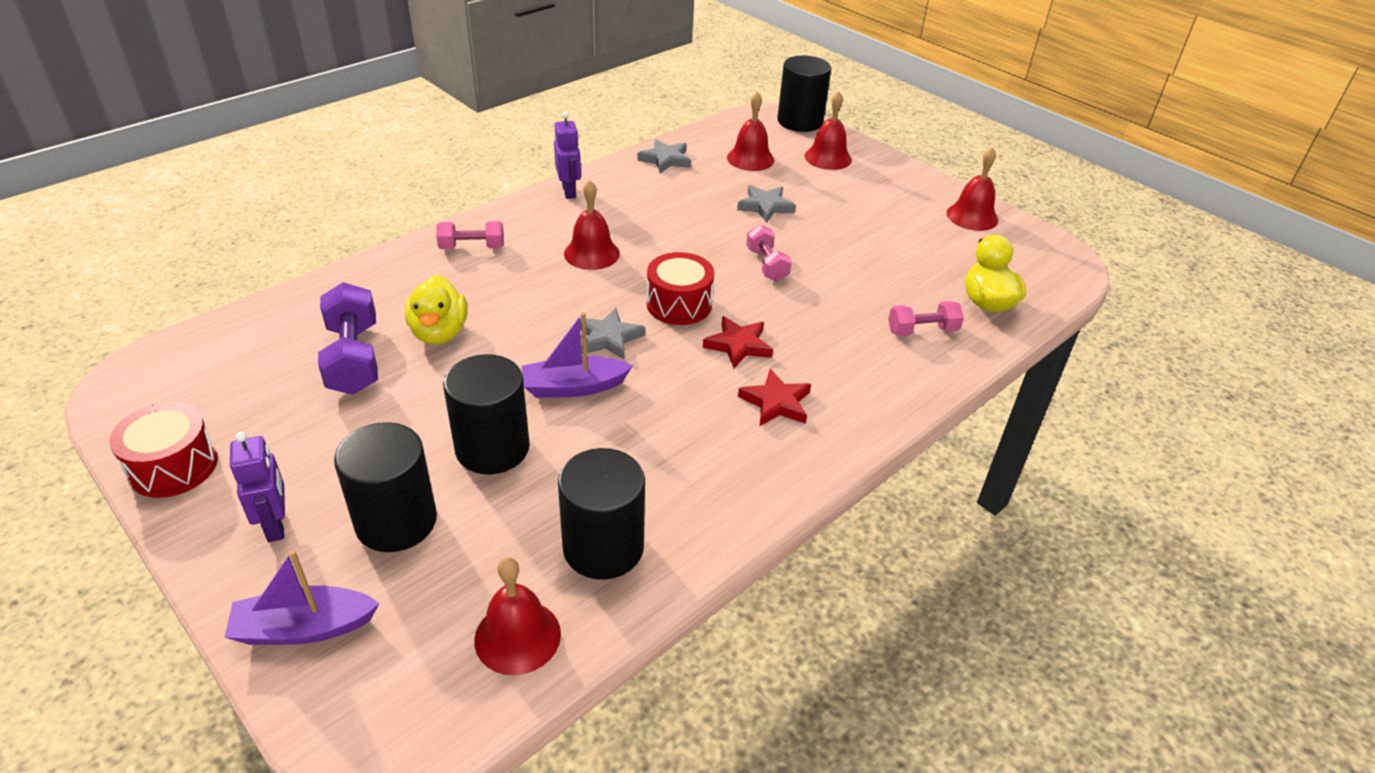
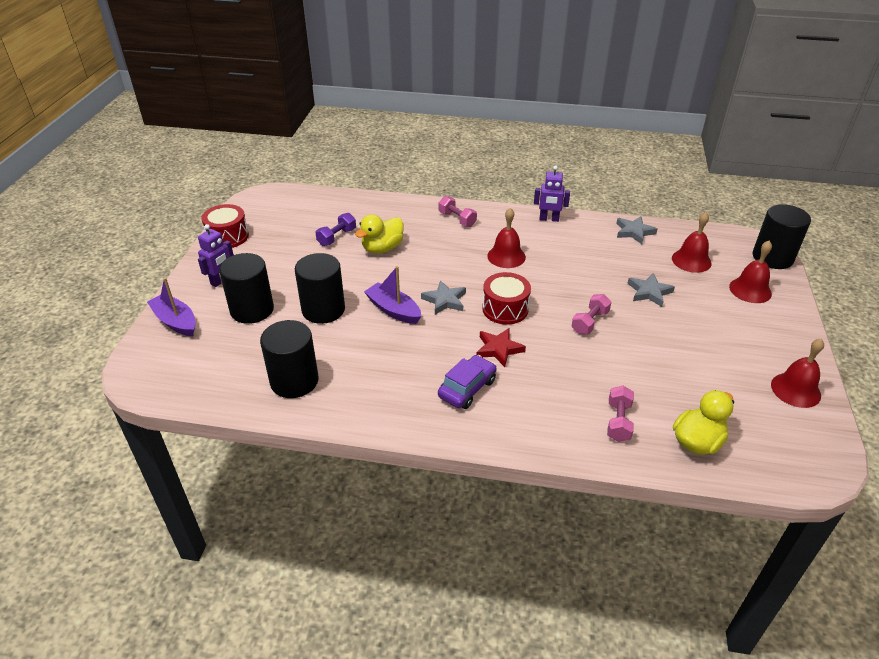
camera: 55 degrees right, 0 degrees up
(354, 358) = (337, 237): purple dumbbell -> purple dumbbell, size x0.62
(517, 636) = (218, 384): red bell -> none
(569, 191) = (549, 219): purple robot -> purple robot turned 60 degrees clockwise
(776, 402) = (467, 388): red star -> purple car
(922, 331) = (618, 422): pink dumbbell -> pink dumbbell turned 60 degrees clockwise

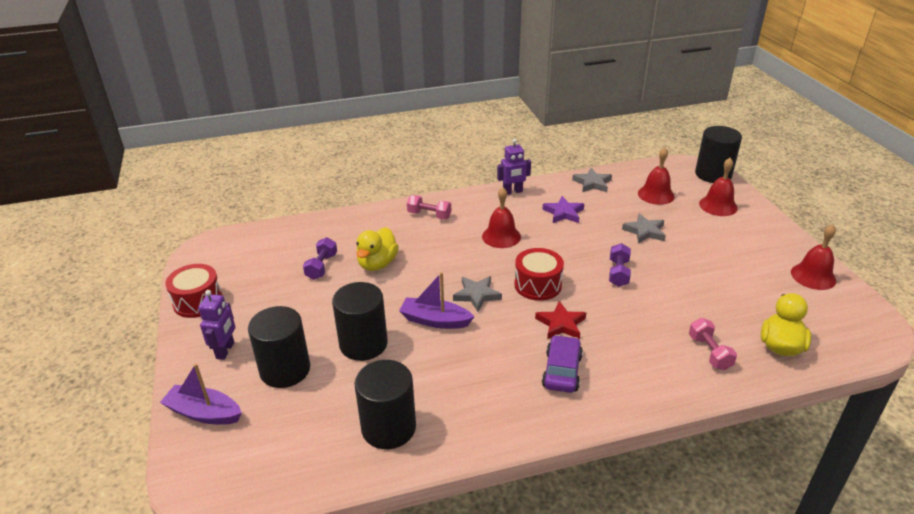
camera: 25 degrees left, 5 degrees down
(582, 252) = (563, 213): none -> purple star
(589, 322) = (618, 273): pink dumbbell -> purple dumbbell

